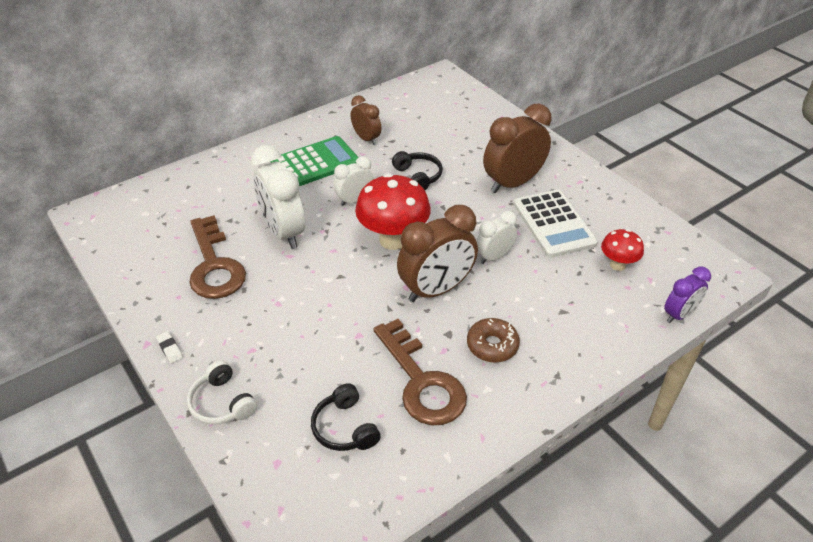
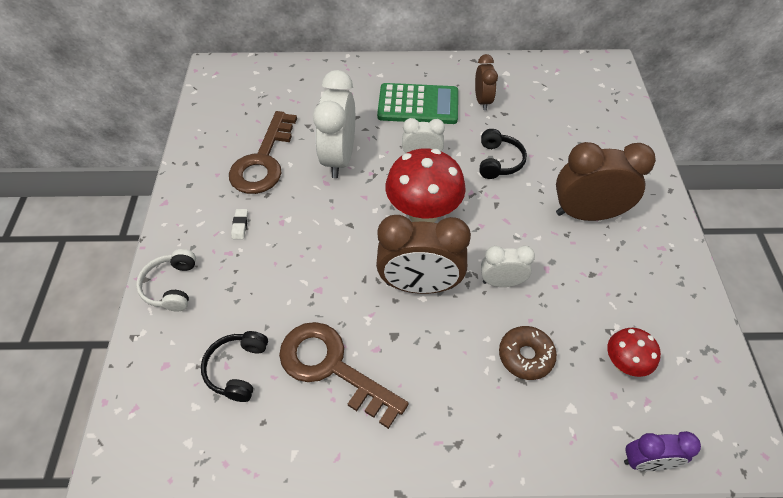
camera: 35 degrees right, 10 degrees up
(170, 349) = (175, 216): white eraser -> white eraser (240, 225)
(421, 381) = (332, 367): brown key -> brown key turned 120 degrees clockwise
(492, 345) = (423, 372): brown donut -> brown donut (525, 356)
(554, 224) = (592, 280): white calculator -> none

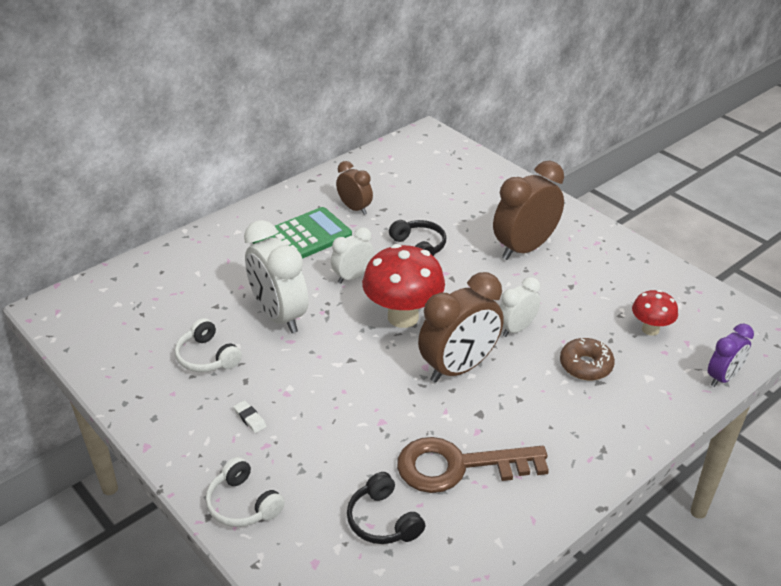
camera: 40 degrees left, 15 degrees down
(263, 161) = (207, 357): brown key -> white headphones

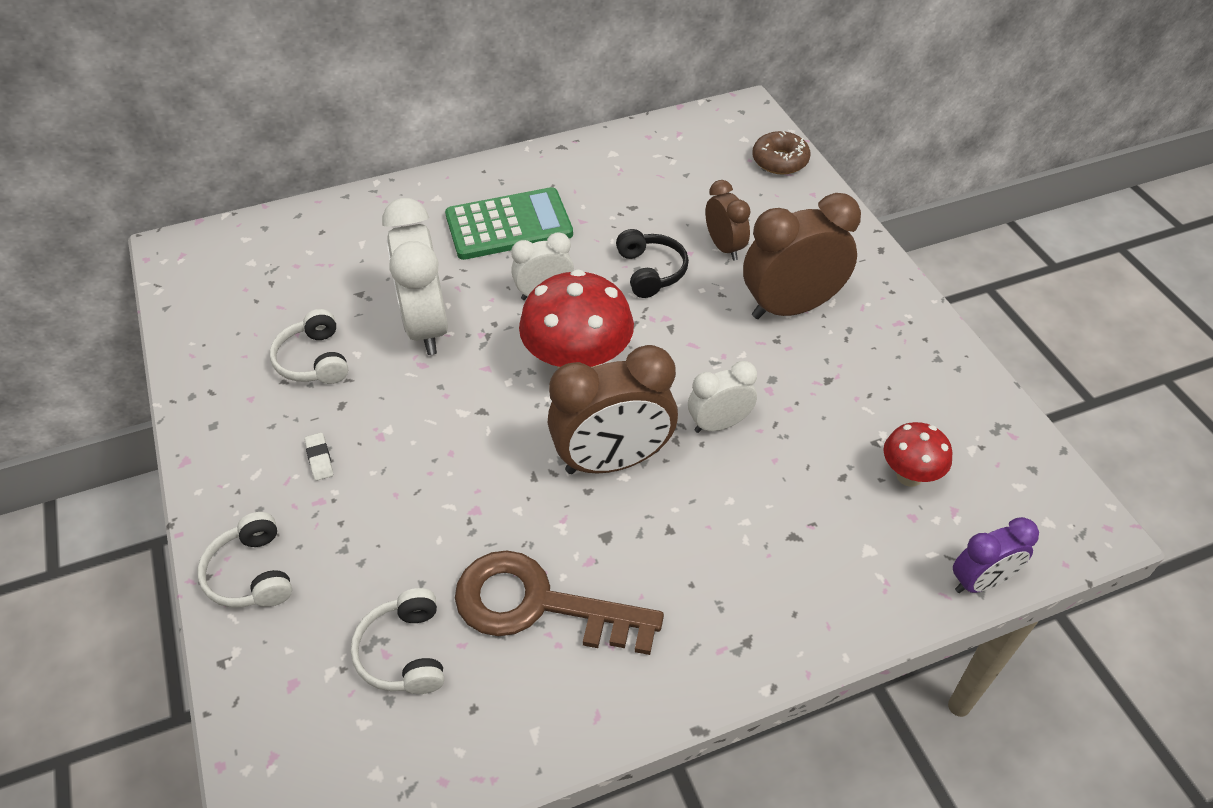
camera: 20 degrees right, 10 degrees up
(355, 208) = (596, 198): brown clock -> brown clock (724, 247)
(383, 520) = (405, 652): black headphones -> white headphones
(585, 365) = (787, 506): brown donut -> brown donut (780, 161)

